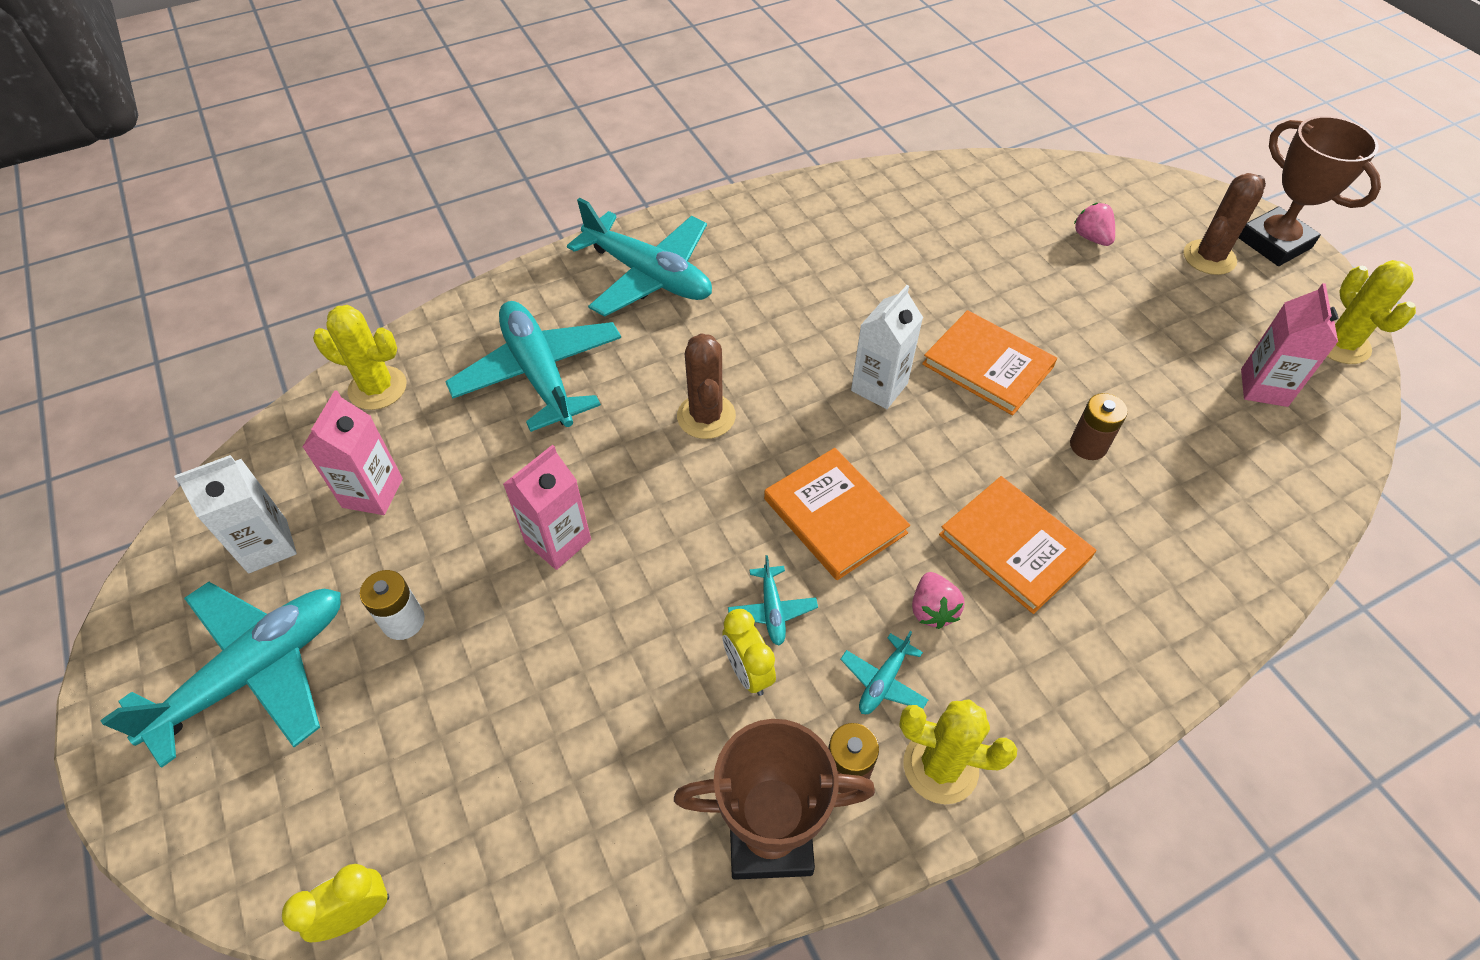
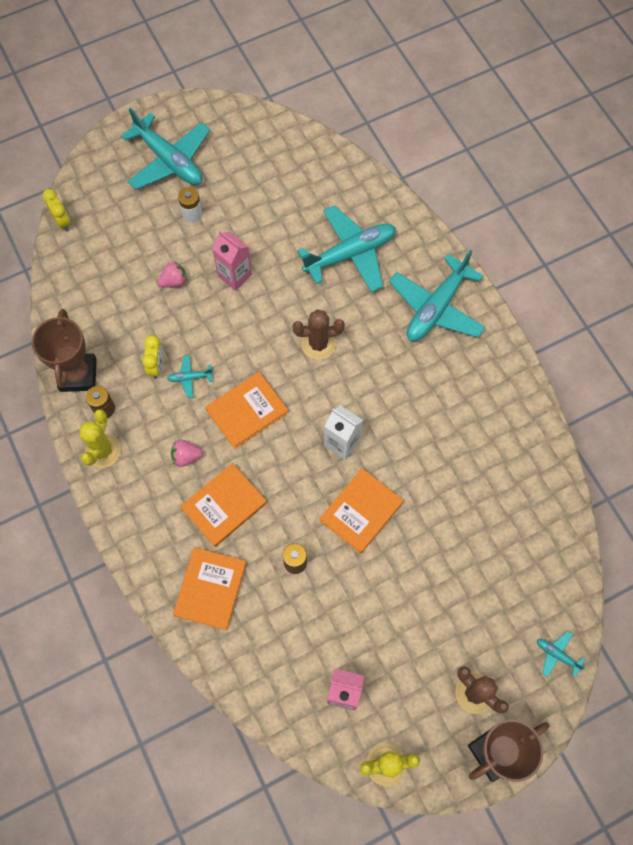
camera: 90 degrees right, 15 degrees up
(267, 546) = (236, 148): white carton -> none
(372, 493) = (267, 187): pink carton -> none
(377, 388) = (338, 175): yellow cactus -> none
(748, 672) = (156, 366): yellow clock -> yellow clock turned 120 degrees clockwise
(883, 681) = (147, 428): turquoise plane -> turquoise plane (557, 655)
(1091, 238) = (492, 607): pink strawberry -> pink strawberry (174, 281)
(1166, 562) = (210, 589): none -> orange book

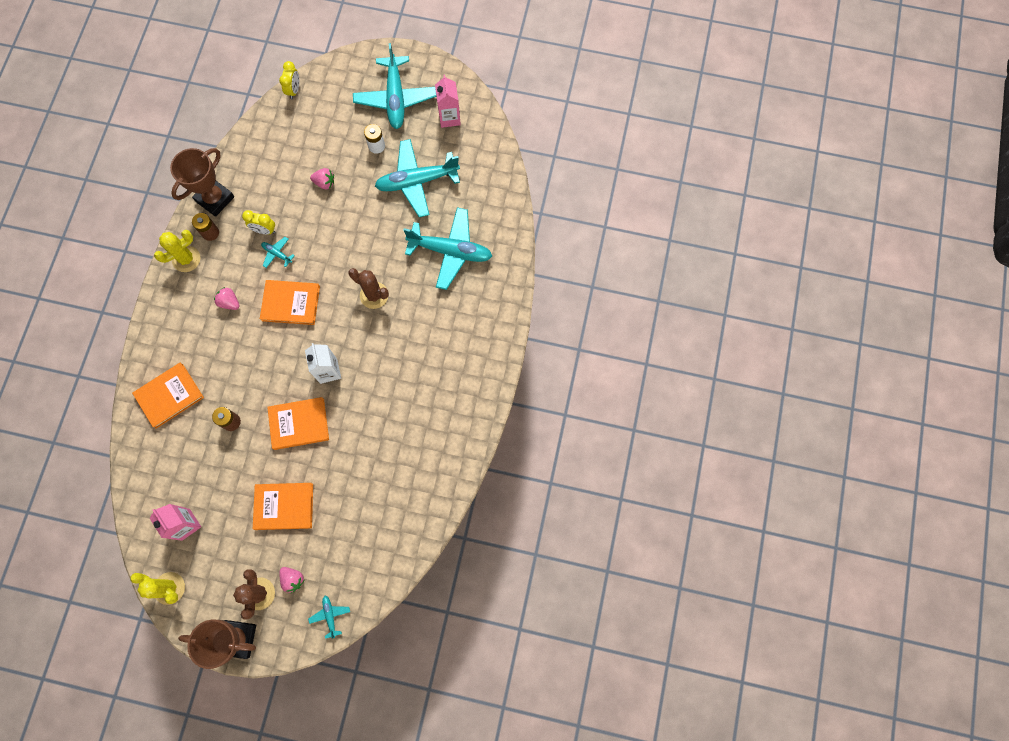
camera: 40 degrees right, 5 degrees up
(156, 366) = (264, 230): yellow clock -> yellow clock turned 60 degrees clockwise
(224, 505) = (223, 351): orange book -> orange book (284, 506)
(235, 275) = (365, 208): pink carton -> pink carton (449, 118)
(436, 307) = (471, 331): turquoise plane -> turquoise plane (417, 181)
(492, 653) = (293, 579): none -> pink strawberry

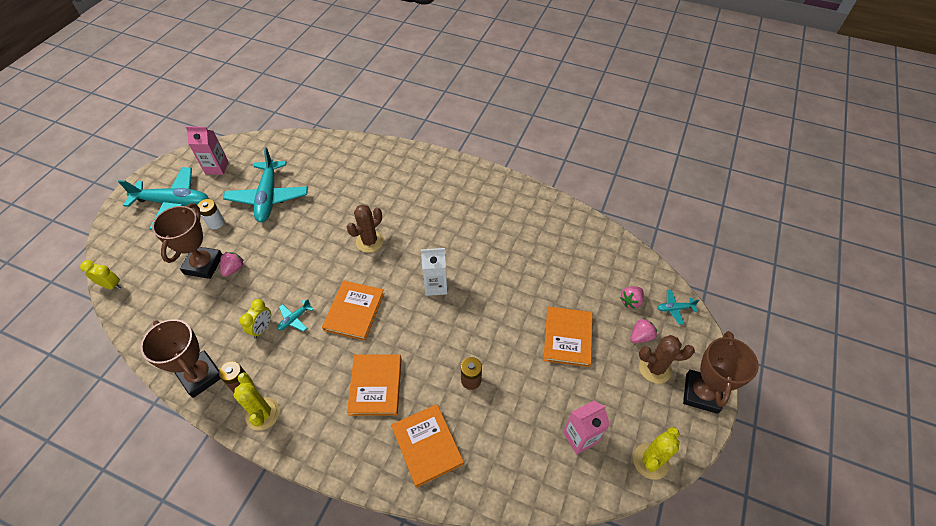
camera: 80 degrees left, 20 degrees down
(229, 302) = (333, 370): pink strawberry -> pink strawberry (631, 301)
(299, 424) = (485, 316): orange book -> orange book (375, 385)
(326, 155) = (203, 265): none -> brown trophy
(450, 251) = (347, 182): turquoise plane -> none

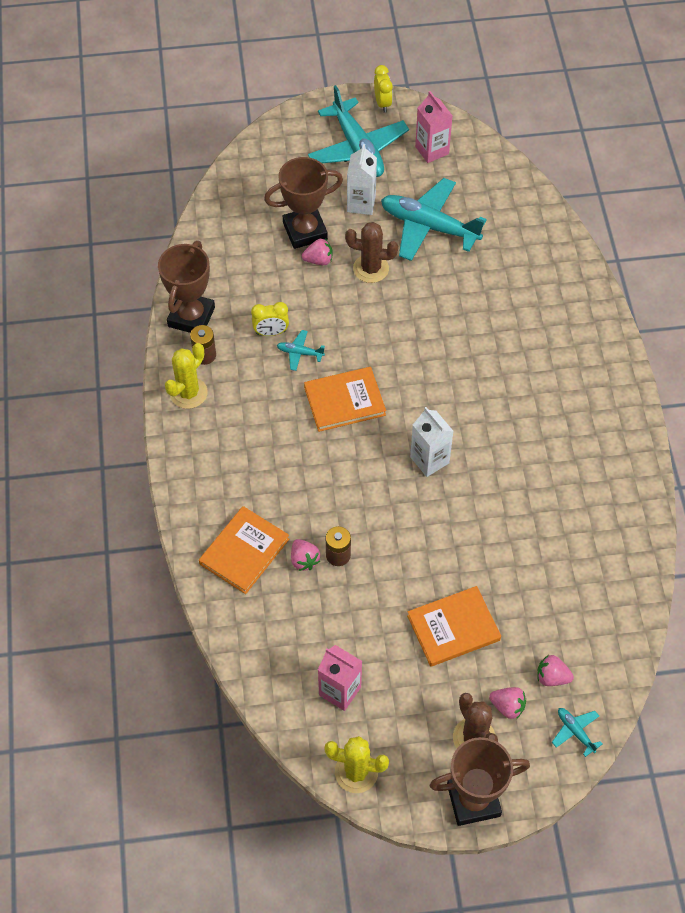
camera: 60 degrees right, 5 degrees up
(111, 285) = (230, 174): yellow clock -> yellow clock (382, 103)
(216, 223) = (361, 203): white battery -> white carton
(268, 197) = (429, 226): turquoise plane -> turquoise plane turned 60 degrees clockwise
(369, 241) = (441, 361): brown cactus -> brown cactus (371, 269)
(375, 385) = (276, 470): orange book -> none
(461, 405) = (304, 560): none -> pink strawberry

